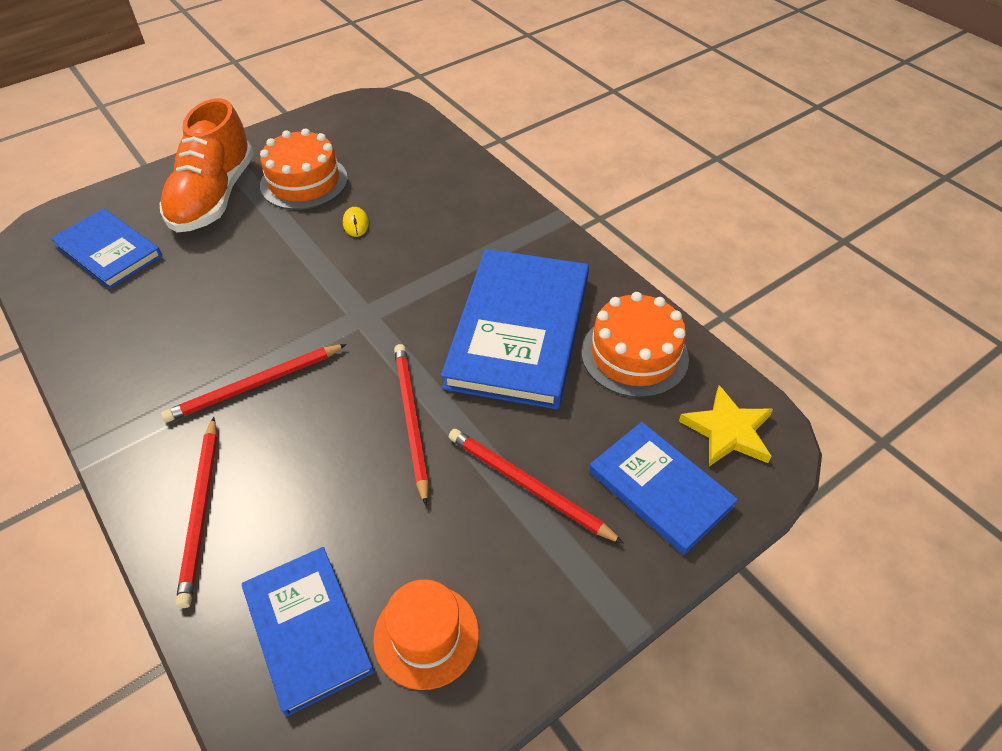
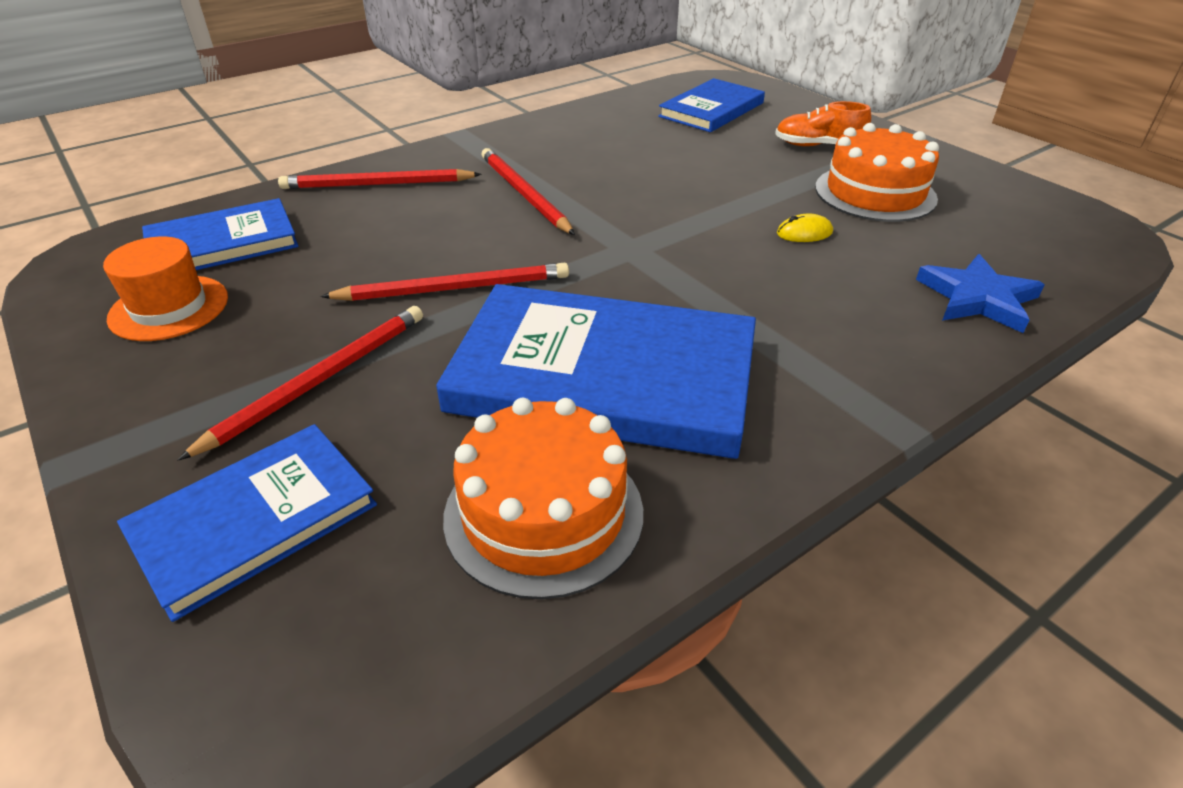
camera: 90 degrees right, 10 degrees down
(214, 197) = (818, 146): orange shoe -> orange shoe, size x0.51
(443, 167) = (977, 298): none -> blue star
(728, 431) = (335, 641): yellow star -> none

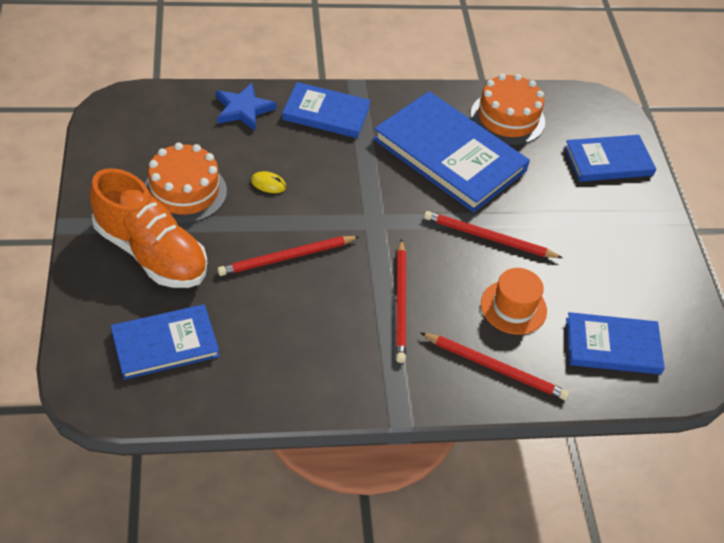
camera: 155 degrees left, 10 degrees up
(169, 308) = (644, 297): orange hat -> orange hat (513, 307)
(320, 380) = (573, 211): red pencil -> red pencil (286, 257)
(818, 146) = (151, 253): orange shoe -> orange shoe, size x1.98
(869, 349) = (326, 113): none -> blue book

